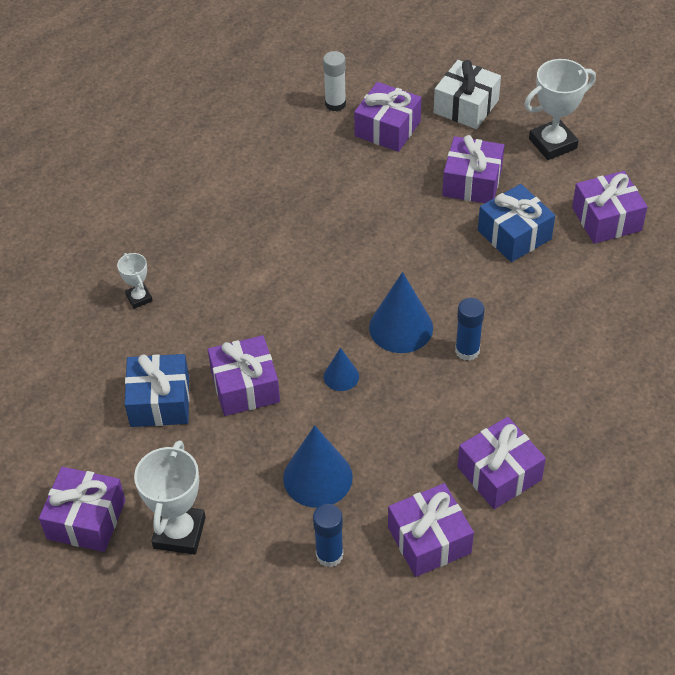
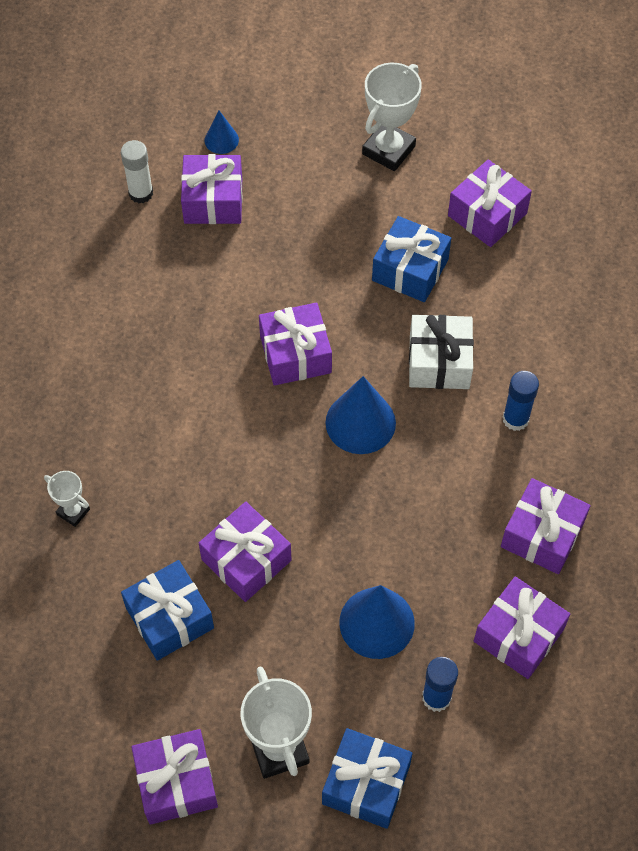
camera: 30 degrees left, 10 degrees up
(230, 592) = (366, 784): none -> blue gift
(341, 376) = (334, 503): blue cone -> blue cone (221, 140)
(466, 106) = (278, 141): white gift -> white gift (439, 362)
(467, 351) = (438, 418): blue glue stick -> blue glue stick (515, 419)
(472, 182) = (335, 228): purple gift -> purple gift (295, 354)

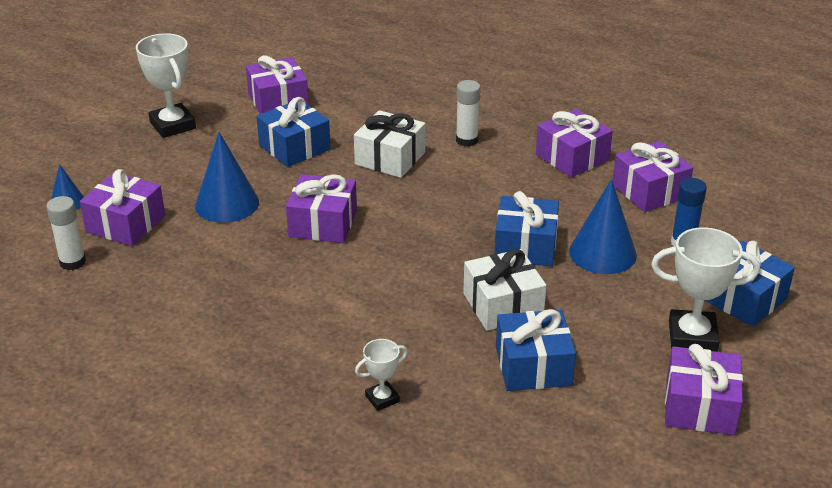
camera: 65 degrees left, 25 degrees down
(246, 560) = (503, 305): purple gift -> white gift
(351, 546) = (525, 246): none -> blue gift
(360, 422) = (414, 210): blue cone -> blue cone (227, 203)
(515, 419) = (467, 140): blue glue stick -> white glue stick

